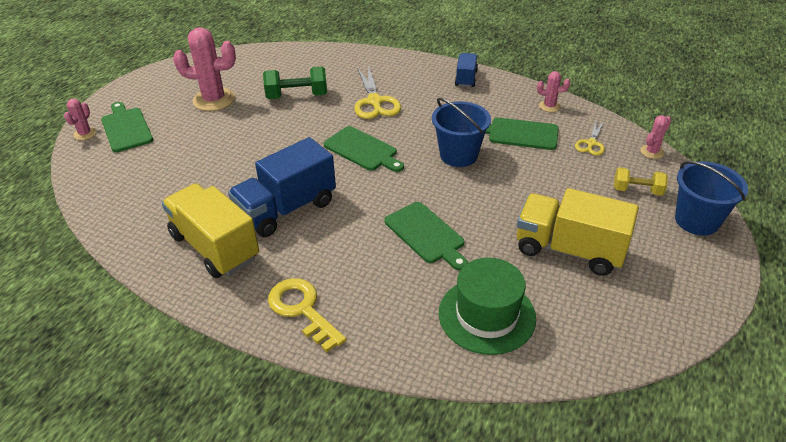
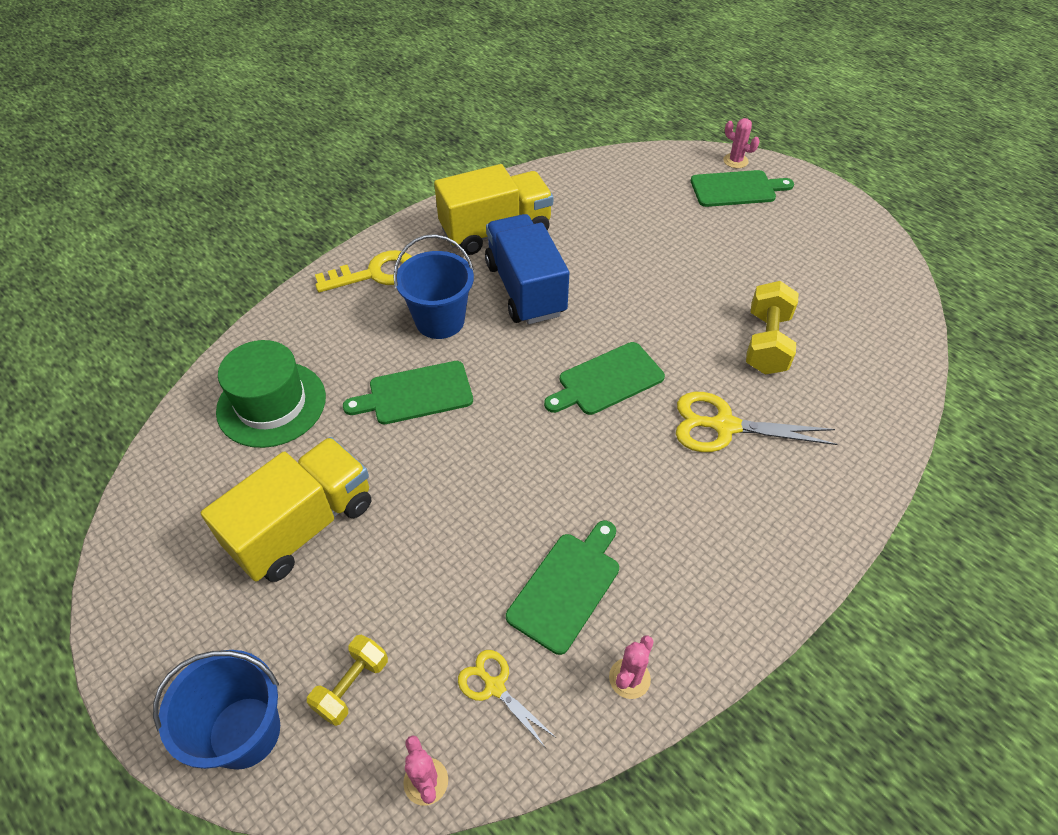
camera: 110 degrees right, 10 degrees up
(214, 100) = (780, 263): pink cactus -> none
(297, 96) = (766, 343): green dumbbell -> yellow dumbbell
(458, 155) = (548, 482): blue bucket -> blue bucket (440, 321)
(466, 78) = (763, 578): blue truck -> none

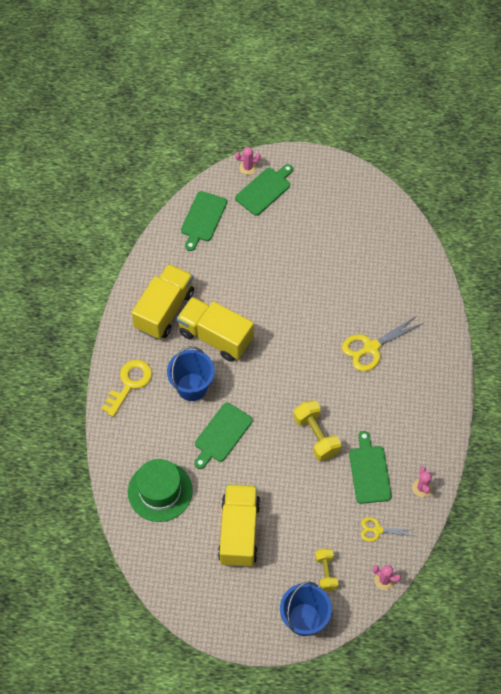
camera: 40 degrees left, 10 degrees up
(525, 289) = (215, 337): blue truck -> yellow truck
(607, 380) = (301, 361): green cutting board -> green cutting board (203, 218)
(766, 343) = (355, 286): yellow dumbbell -> yellow dumbbell (316, 436)

